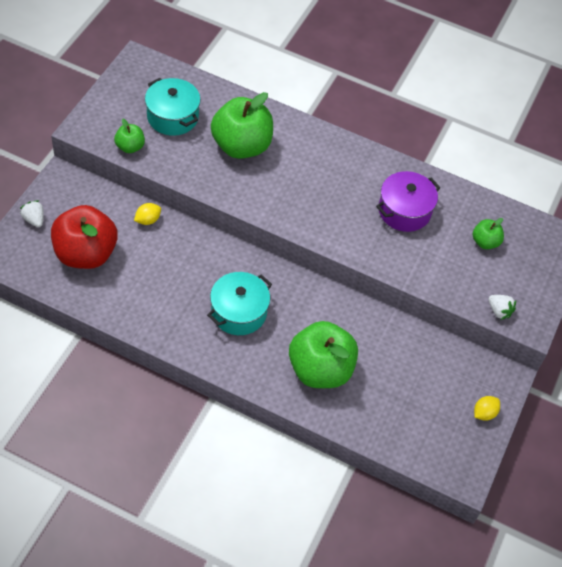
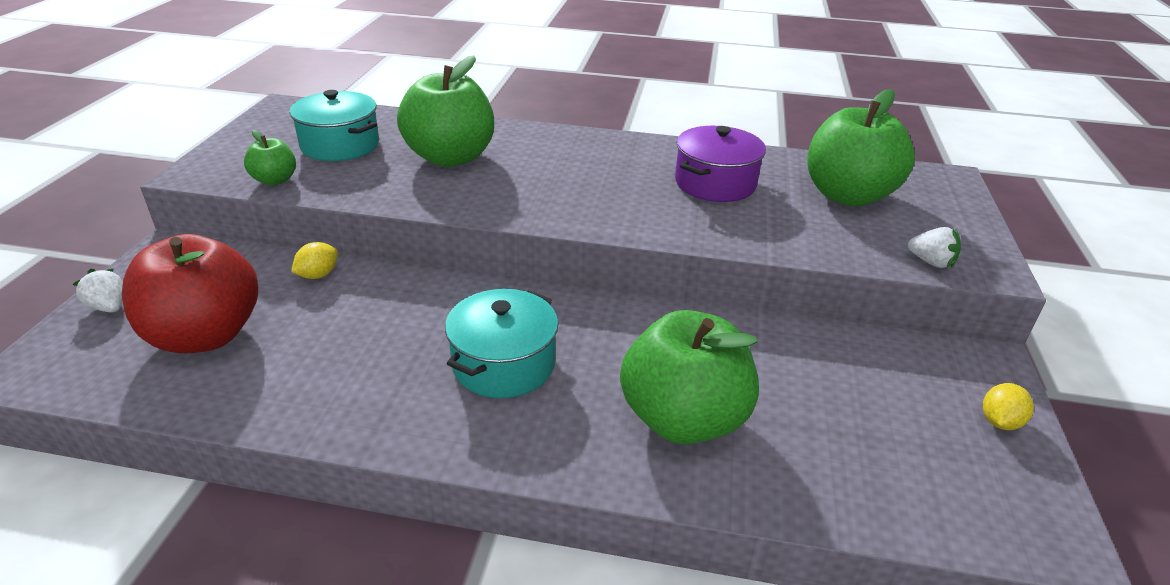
camera: 10 degrees left, 20 degrees down
(485, 242) = (847, 195): green apple -> green apple, size x2.09

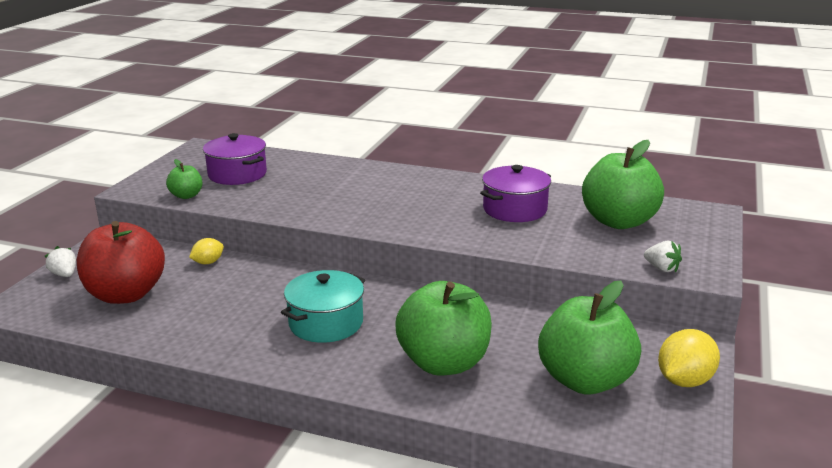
camera: 10 degrees right, 10 degrees down
(340, 145) = (237, 174): turquoise pot -> purple pot
(450, 157) = (316, 185): green apple -> green apple (585, 380)
(999, 421) = (684, 381): yellow lemon -> yellow lemon, size x1.68

